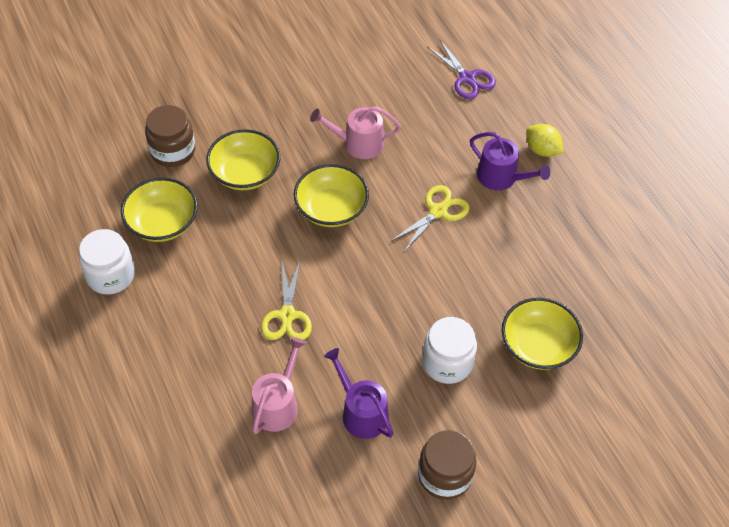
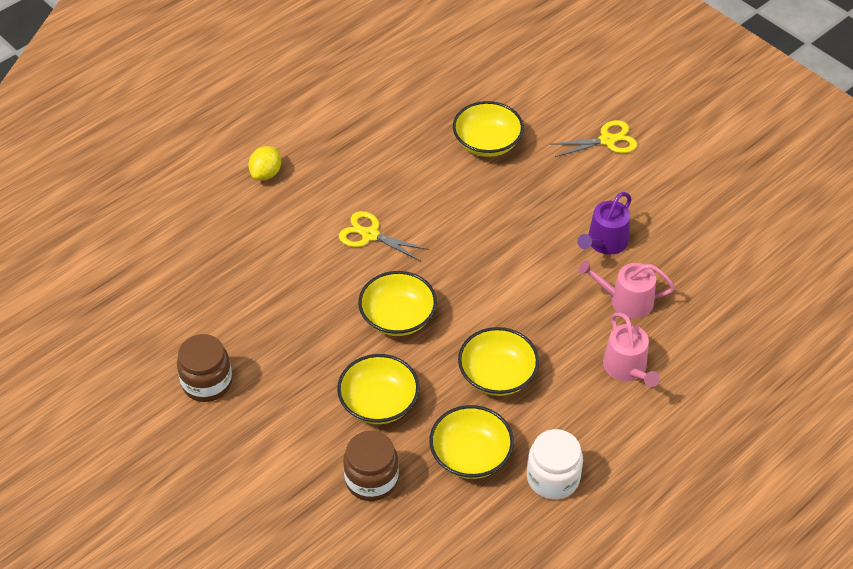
camera: 105 degrees left, 5 degrees down
(235, 266) = (497, 375): none -> yellow bowl
(287, 315) = (534, 319): yellow scissors -> yellow scissors (607, 140)
(358, 144) = (305, 316): pink watering can -> pink watering can (627, 368)
(444, 475) = (633, 178): brown jar -> brown jar (207, 382)
(447, 362) = (530, 197): white jar -> none
(467, 78) = (184, 247): purple scissors -> none
(501, 177) = (311, 197): purple watering can -> none

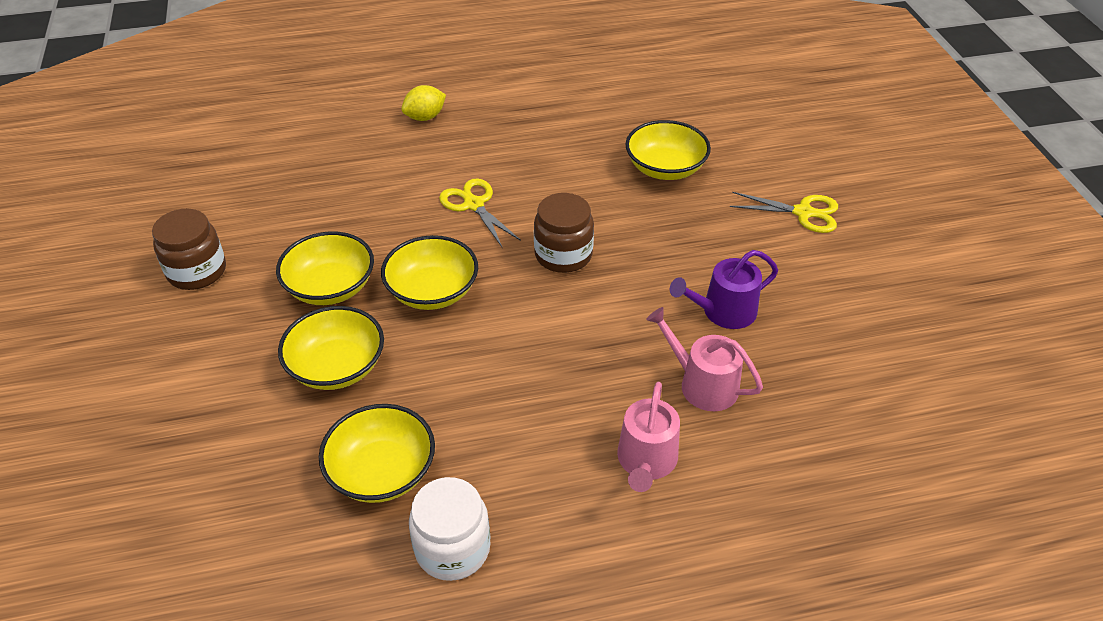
camera: 30 degrees right, 5 degrees down
(371, 479) = (255, 444): brown jar -> brown jar (563, 255)
(497, 375) = (486, 397): yellow bowl -> yellow bowl (330, 287)

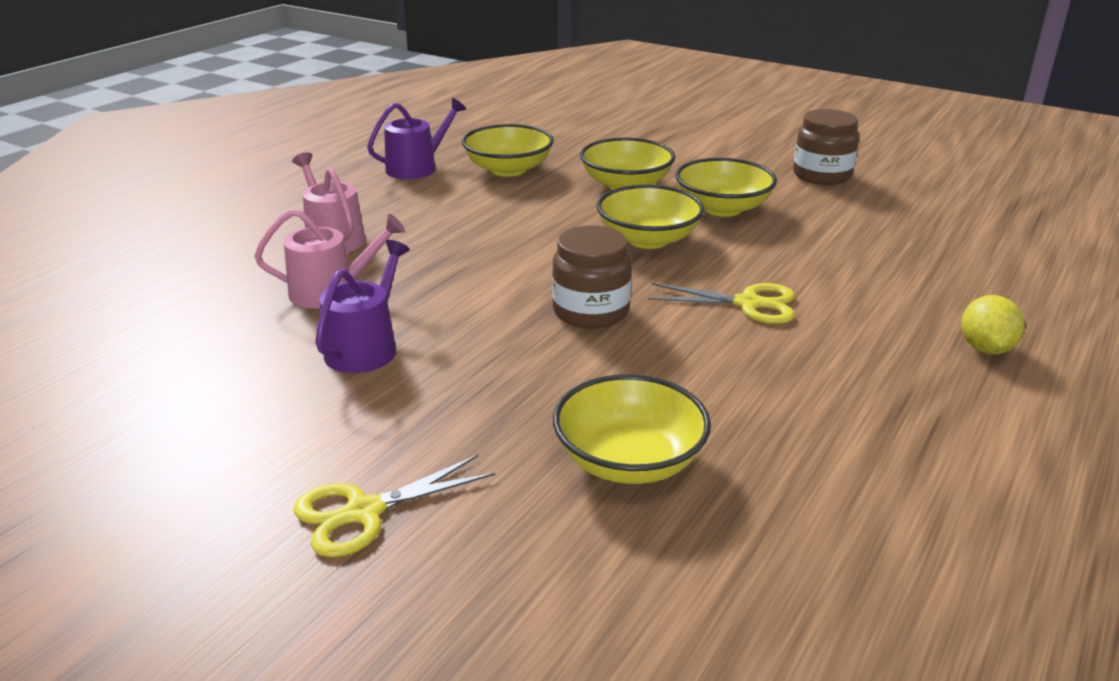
camera: 135 degrees right, 15 degrees down
(452, 548) = (417, 168): white jar -> purple watering can

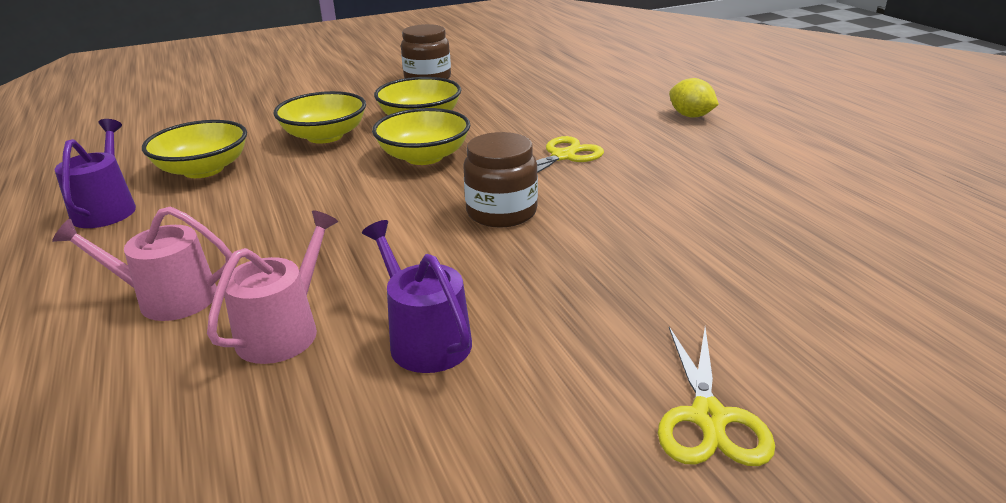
camera: 55 degrees left, 0 degrees up
(629, 461) = (722, 264): yellow bowl -> none

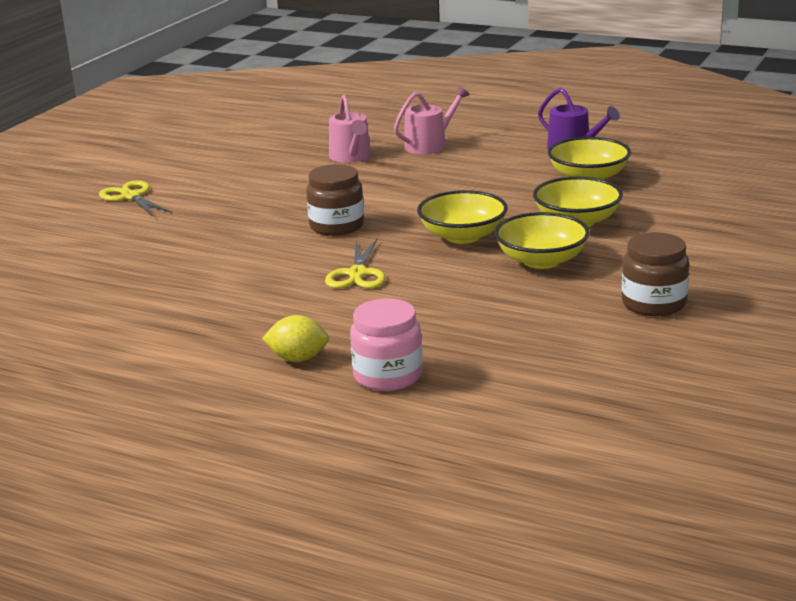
camera: 140 degrees right, 5 degrees down
(425, 339) = (283, 175): purple watering can -> none
(644, 92) = (387, 376): none -> pink jar

